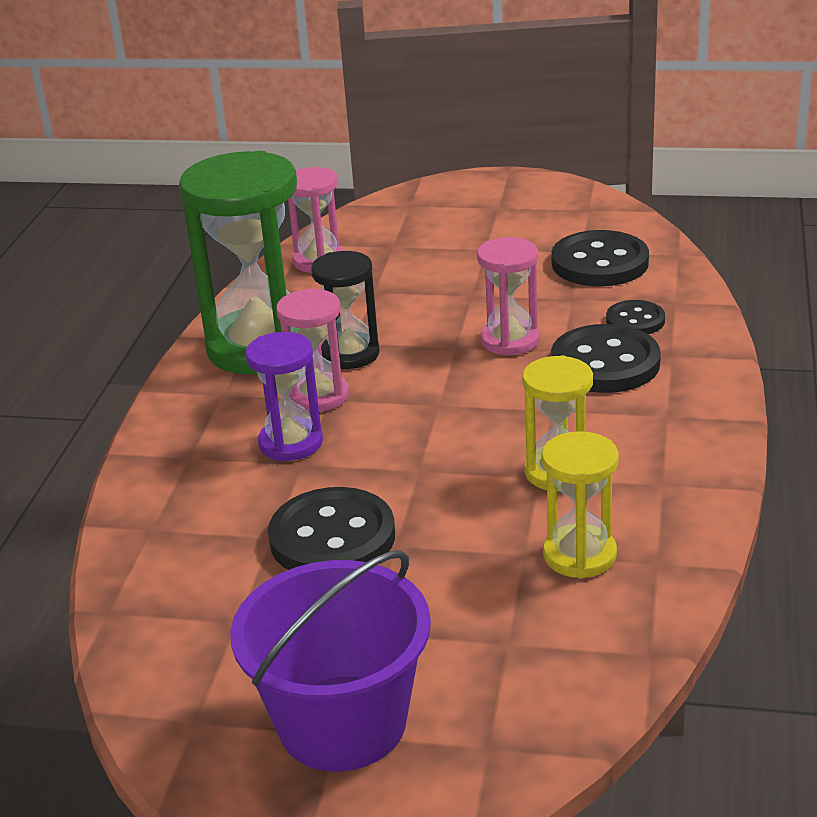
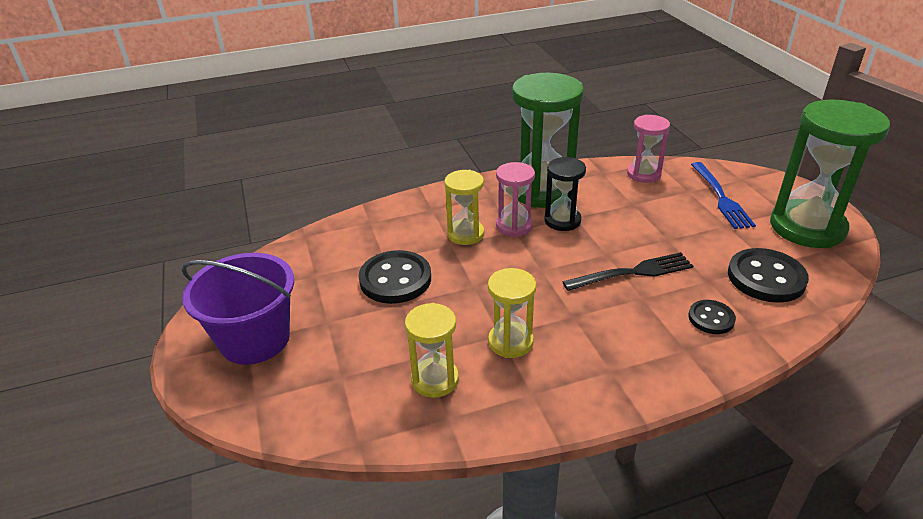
camera: 60 degrees right, 5 degrees up
(291, 443) = (465, 234): purple hourglass -> yellow hourglass
(429, 231) = (721, 197): none -> blue fork
(510, 340) = (632, 272): pink hourglass -> black fork
(540, 206) = (807, 227): none -> green hourglass
(605, 363) = (645, 322): black button -> none

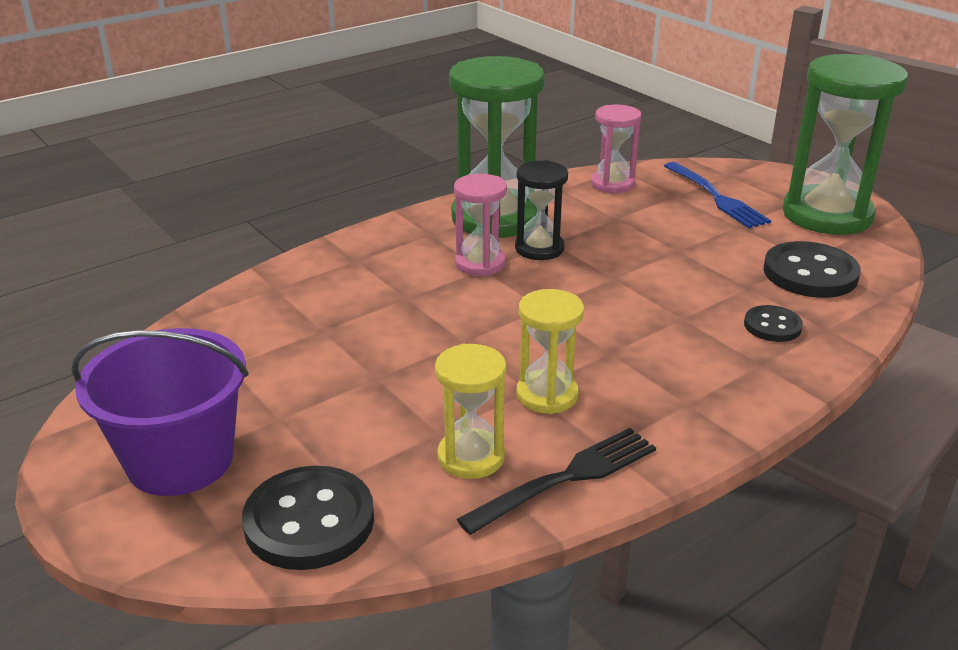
camera: 20 degrees left, 5 degrees down
(395, 279) = (351, 350): black button -> black button (309, 521)
(465, 234) = (420, 282): yellow hourglass -> none
(632, 272) = (656, 292): black fork -> black fork (566, 478)

